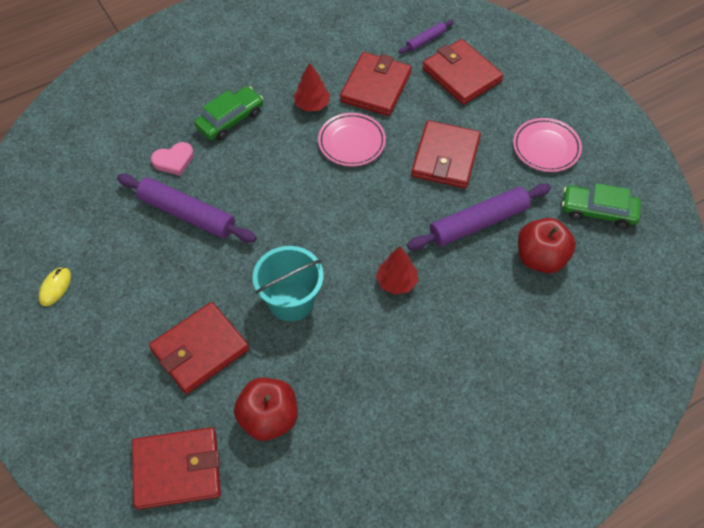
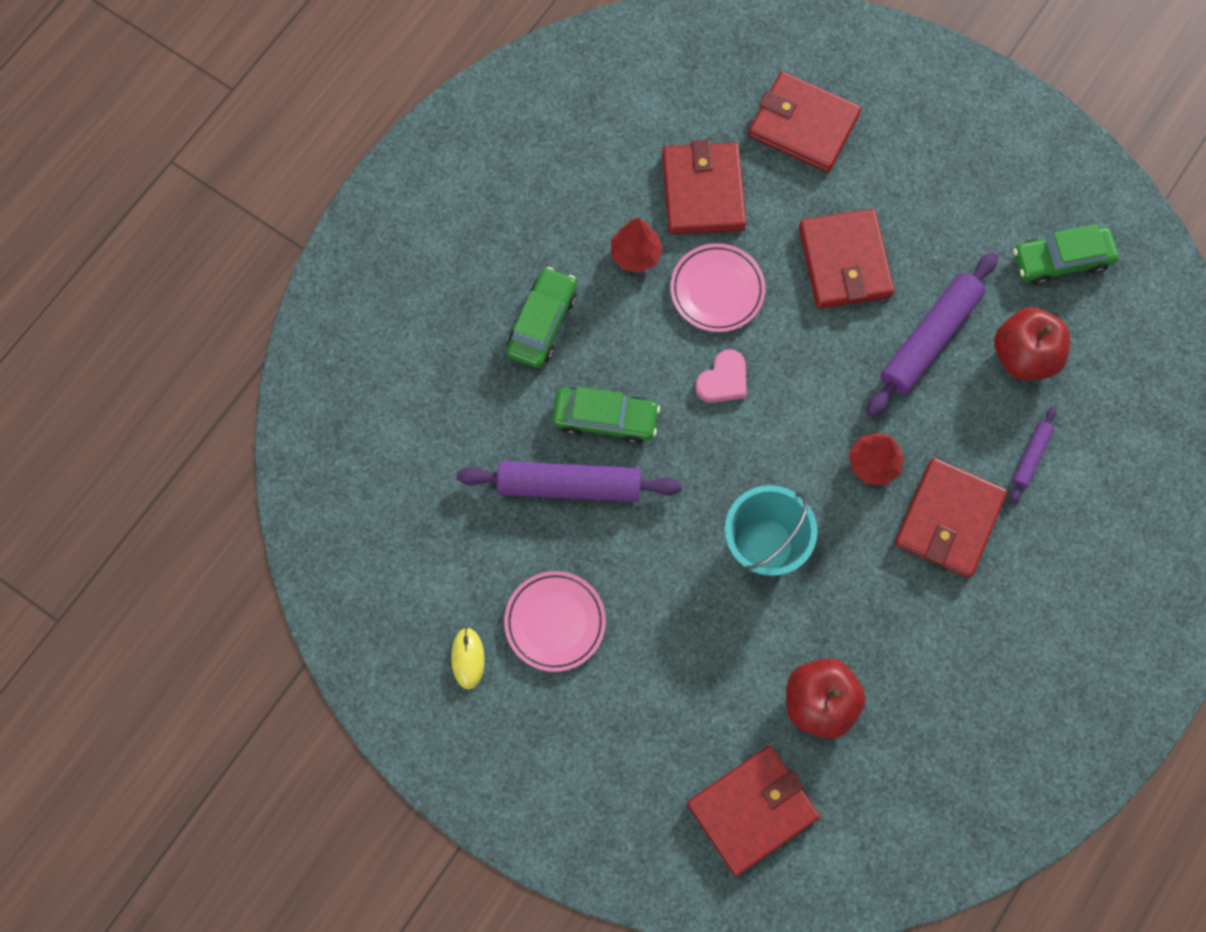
camera: 25 degrees left, 15 degrees up
(174, 160) = (505, 416): pink heart -> pink heart (723, 380)
(200, 350) = (692, 656): red wallet -> red wallet (948, 519)
(234, 186) = (605, 419): none -> green car
(426, 40) = (729, 88): purple rolling pin -> purple rolling pin (1030, 457)
(546, 148) = (959, 194): pink plate -> pink plate (555, 622)

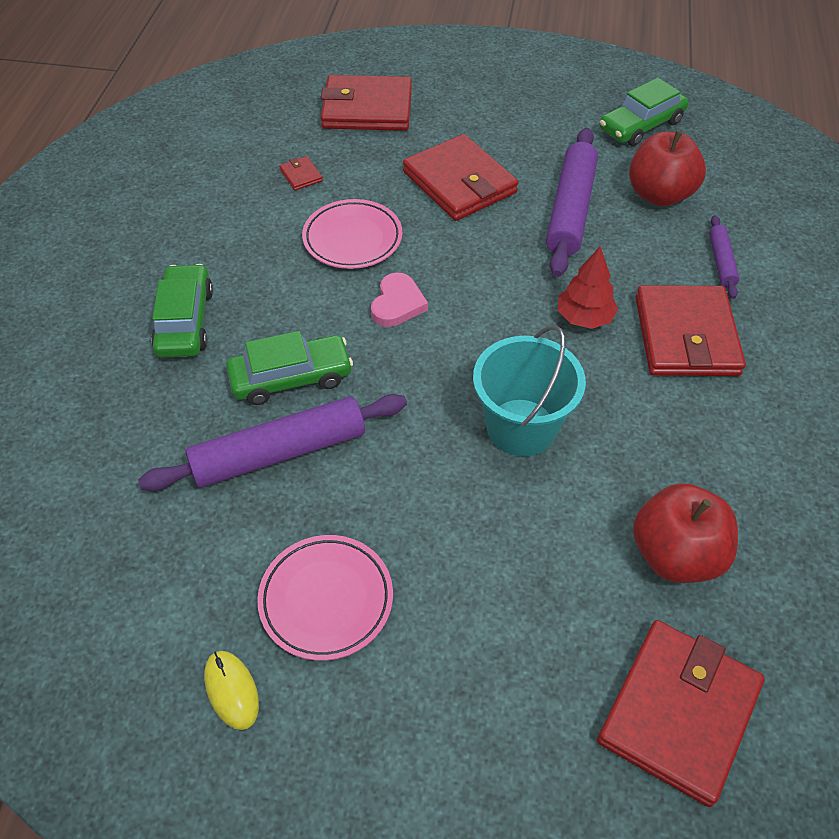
camera: 25 degrees left, 20 degrees down
(635, 254) = (258, 238): red tree -> none
(703, 191) = (301, 175): red wallet -> red wallet, size x0.41

